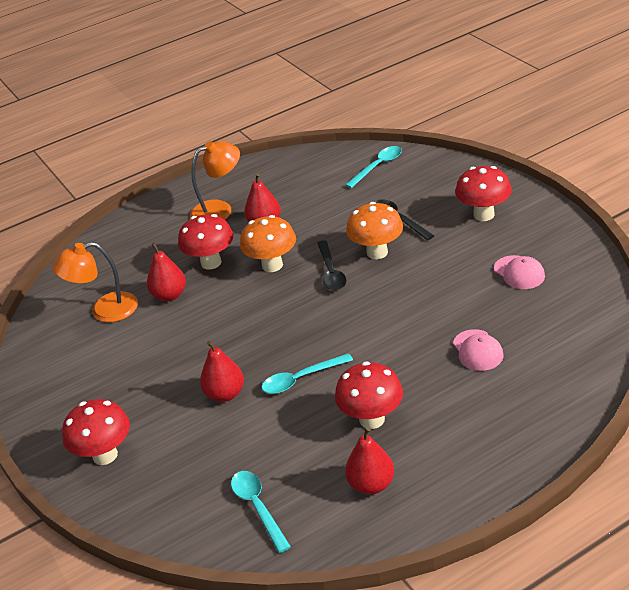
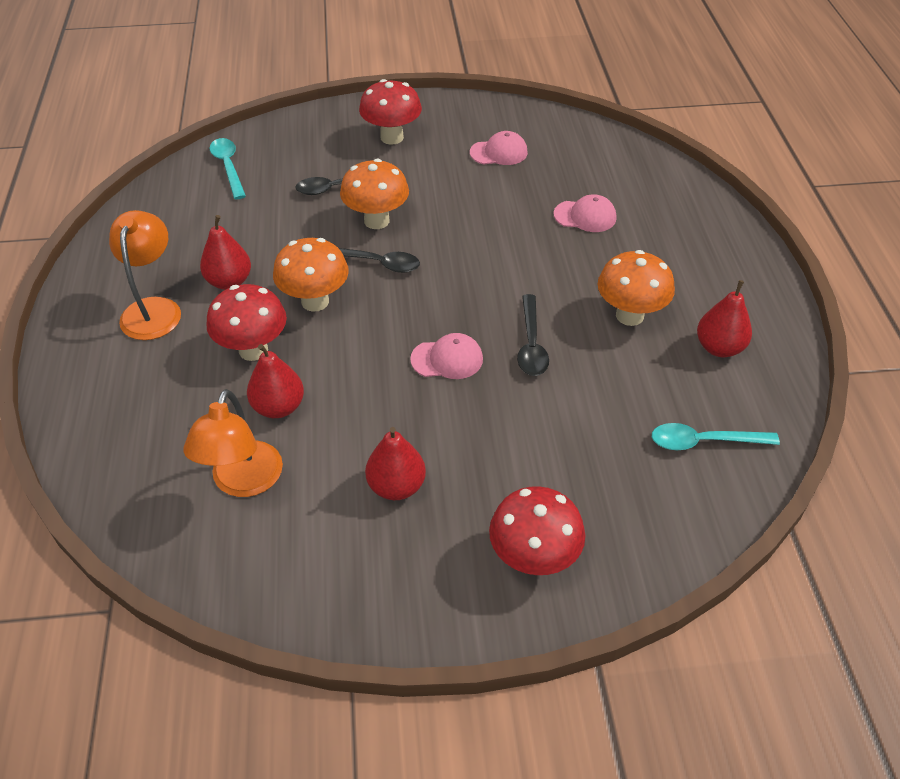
camera: 70 degrees left, 10 degrees up
(225, 394) = (507, 412): red pear -> red pear (396, 486)
(258, 345) = (447, 359): none -> pink cap
(301, 379) = (531, 344): turquoise spoon -> black spoon
(372, 419) = (629, 315): red mushroom -> orange mushroom

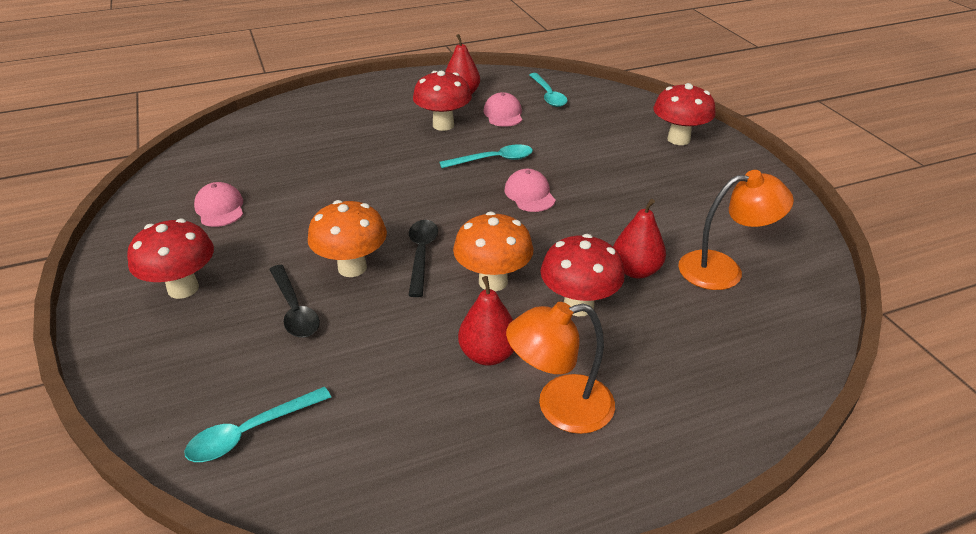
camera: 105 degrees left, 10 degrees down
(396, 486) = (667, 196): red pear -> none
(531, 344) = (493, 160): black spoon -> turquoise spoon
(585, 216) = (323, 152): pink cap -> pink cap (503, 114)
(629, 315) = (443, 125): orange mushroom -> red mushroom

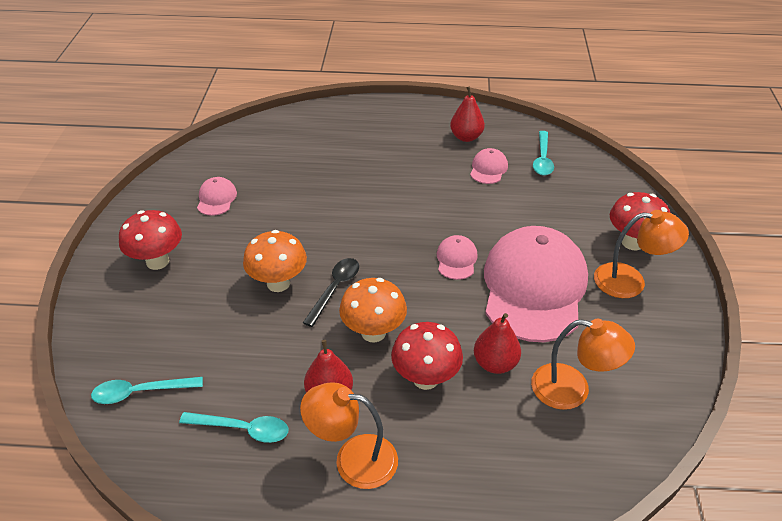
camera: 25 degrees right, 5 degrees up
(294, 309) = (219, 305): black spoon -> none
(443, 125) = (429, 166): red mushroom -> none
(493, 160) = (448, 215): turquoise spoon -> turquoise spoon (243, 429)
(621, 197) = (534, 287): none -> pink cap
(701, 169) = (630, 281): none -> orange lamp

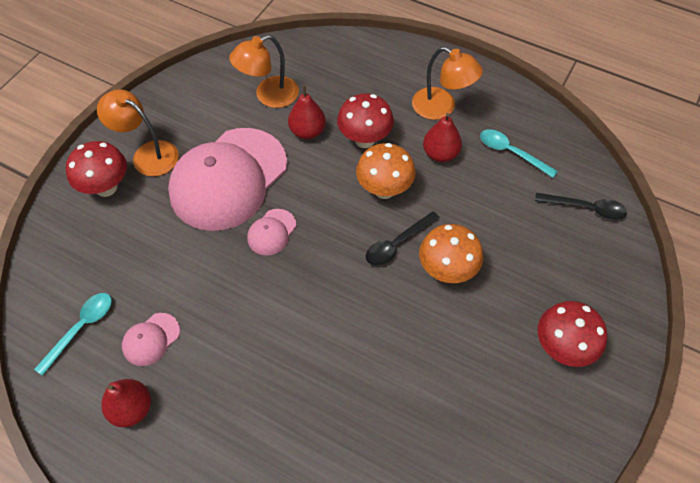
camera: 155 degrees left, 15 degrees up
(140, 392) = (586, 208): turquoise spoon -> black spoon
(216, 199) = (482, 425): pink cap -> none
(572, 389) = (269, 96): orange lamp -> orange lamp turned 75 degrees counterclockwise

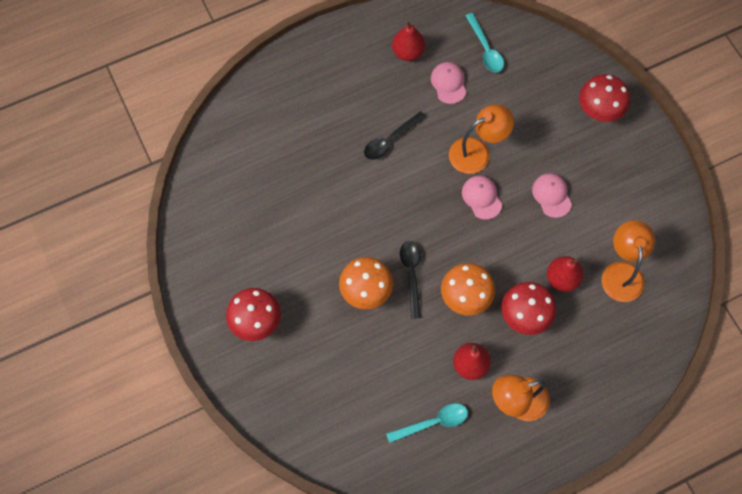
camera: 125 degrees right, 10 degrees up
(147, 154) = (614, 153): orange lamp -> orange lamp (477, 152)
(228, 179) = (552, 195): pink cap -> pink cap, size x0.41
(586, 208) = (342, 436): black spoon -> black spoon (390, 140)

